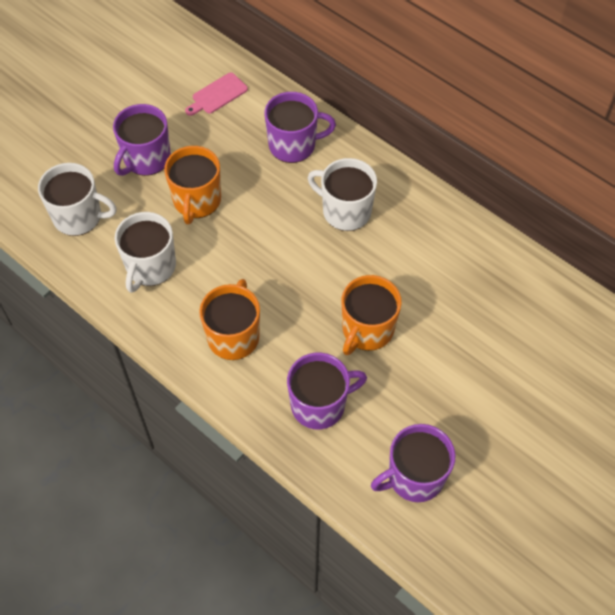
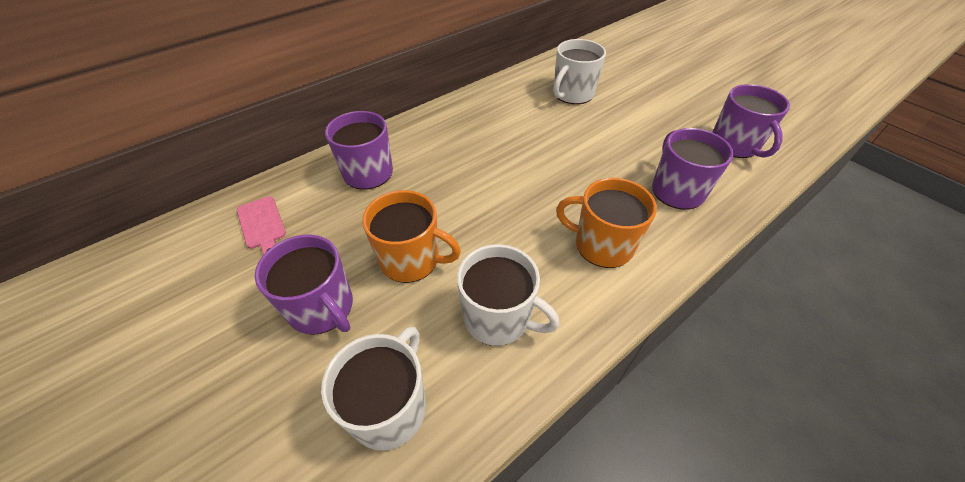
camera: 80 degrees left, 10 degrees down
(345, 211) = (463, 148): white mug -> white mug (572, 94)
(367, 330) = (595, 152): orange mug -> none

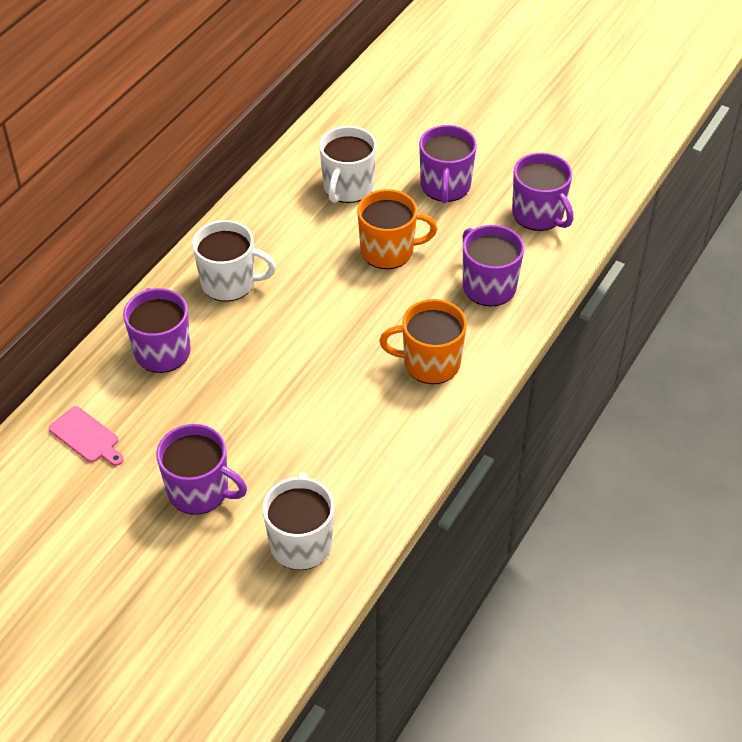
camera: 20 degrees left, 0 degrees up
(411, 260) = (258, 427): orange mug -> orange mug (388, 251)
(498, 318) = (359, 453): white mug -> white mug (229, 283)
(653, 109) = (445, 186): none -> purple mug

